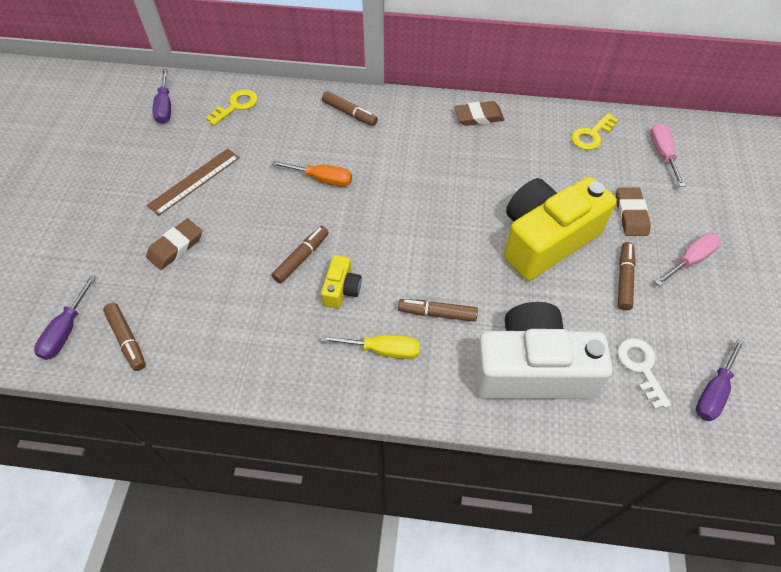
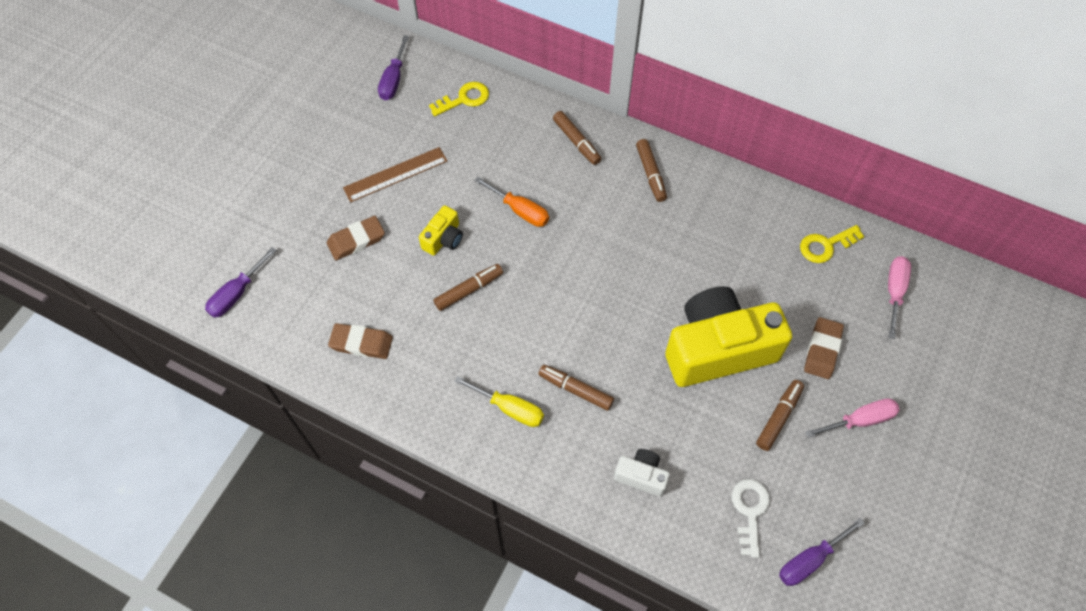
camera: 20 degrees right, 5 degrees up
(127, 339) = (286, 320): brown marker -> brown marker (650, 174)
(341, 289) = (494, 335): yellow camera -> yellow camera (443, 238)
(478, 117) = (711, 186): brown eraser -> brown eraser (361, 343)
(531, 369) = (641, 476): white camera -> white camera, size x0.43

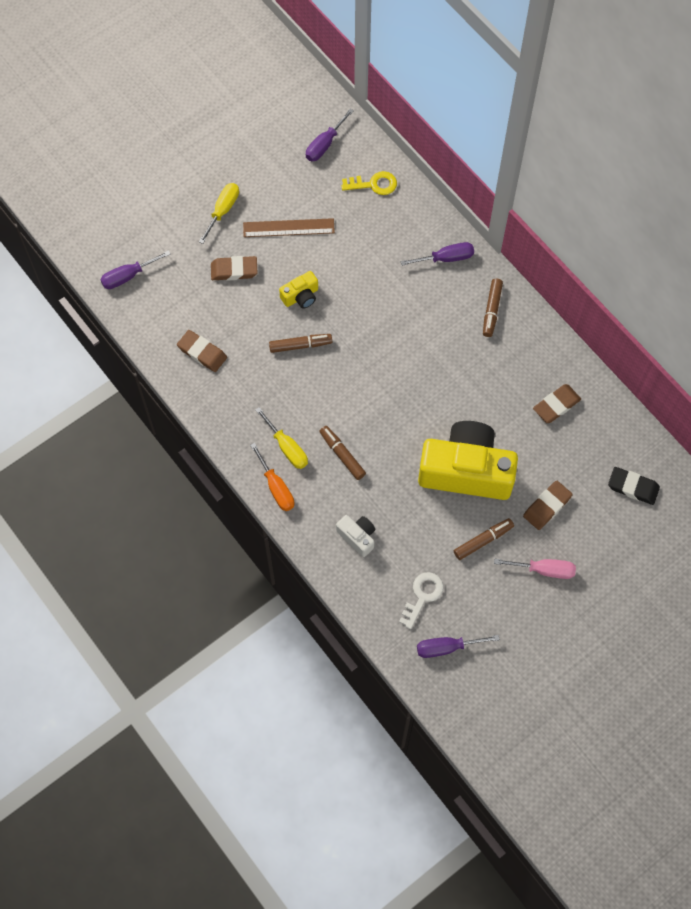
camera: 25 degrees right, 5 degrees up
(315, 184) = (223, 210): none -> yellow screwdriver
(520, 211) = (371, 298): orange screwdriver -> orange screwdriver (276, 487)
(576, 142) = (446, 258): brown marker -> purple screwdriver
(769, 241) = (556, 405): none -> brown eraser
(826, 245) = (600, 428): yellow key -> none
(894, 292) = (633, 487): pink screwdriver -> black eraser

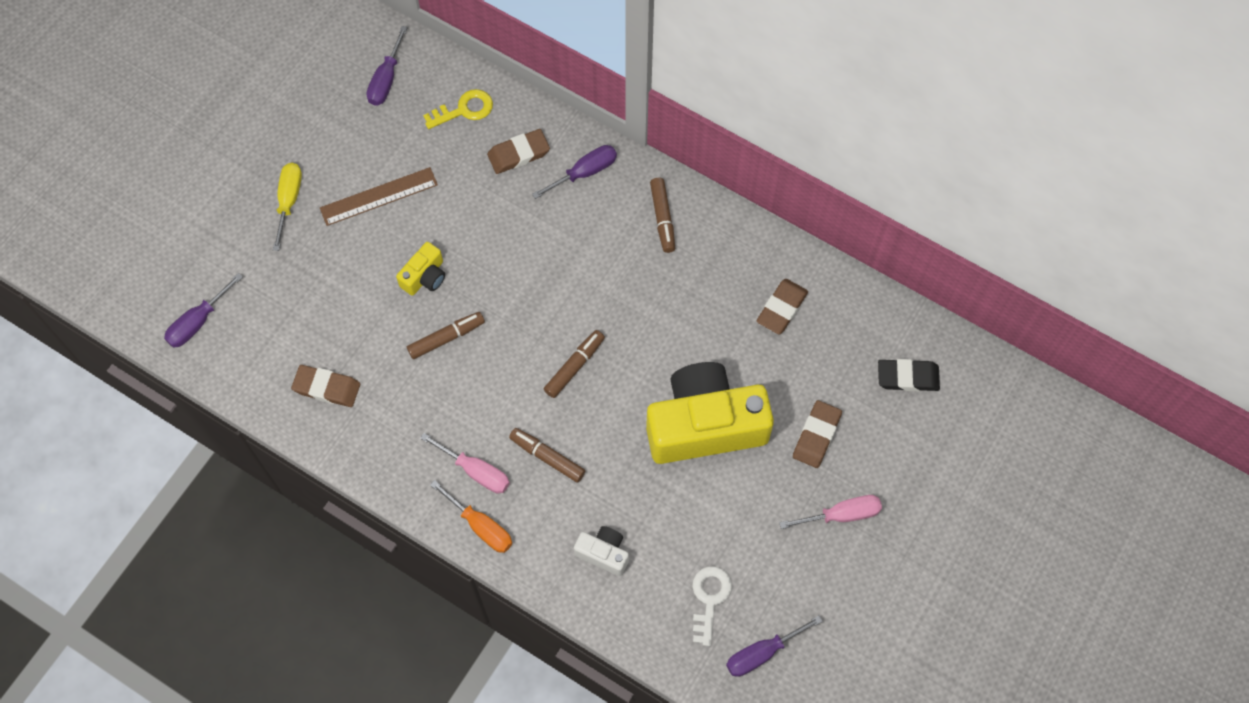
camera: 20 degrees left, 0 degrees up
(234, 270) = (330, 271): brown eraser -> brown eraser (518, 154)
(287, 447) = (476, 471): yellow screwdriver -> pink screwdriver
(483, 541) = (756, 504): brown marker -> brown marker (574, 366)

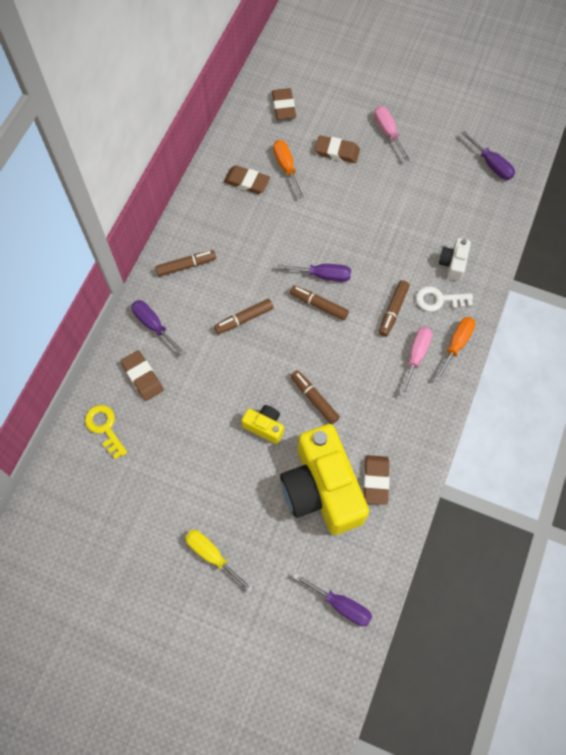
camera: 100 degrees left, 0 degrees up
(289, 201) = (212, 555): yellow screwdriver -> yellow screwdriver turned 45 degrees clockwise
(379, 196) = (197, 479): brown ruler -> none
(386, 80) = (80, 499): purple screwdriver -> purple screwdriver (323, 275)
(572, 275) = (244, 319): none -> brown marker
(705, 425) = (345, 216): yellow camera -> yellow camera (322, 489)
(709, 599) = (465, 198): white key -> white key (438, 300)
(799, 363) = (286, 167): none -> orange screwdriver
(907, 377) = (283, 106): black eraser -> brown eraser

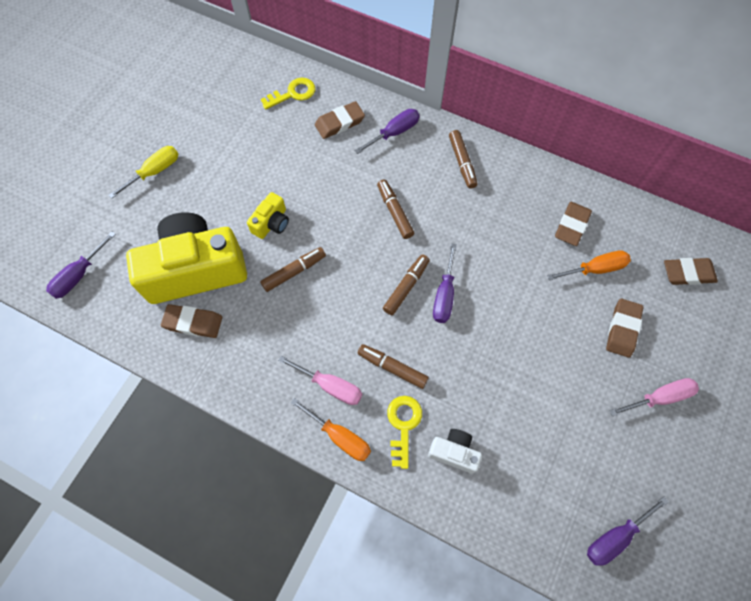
camera: 95 degrees right, 0 degrees up
(438, 300) = (403, 425): white key -> yellow key

